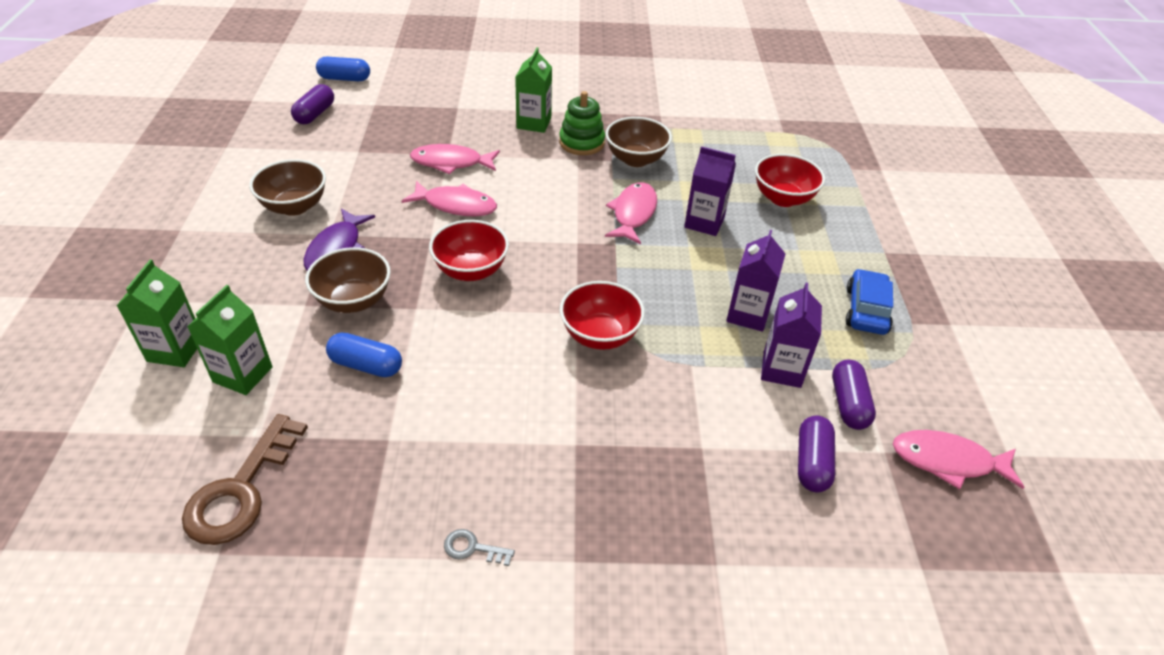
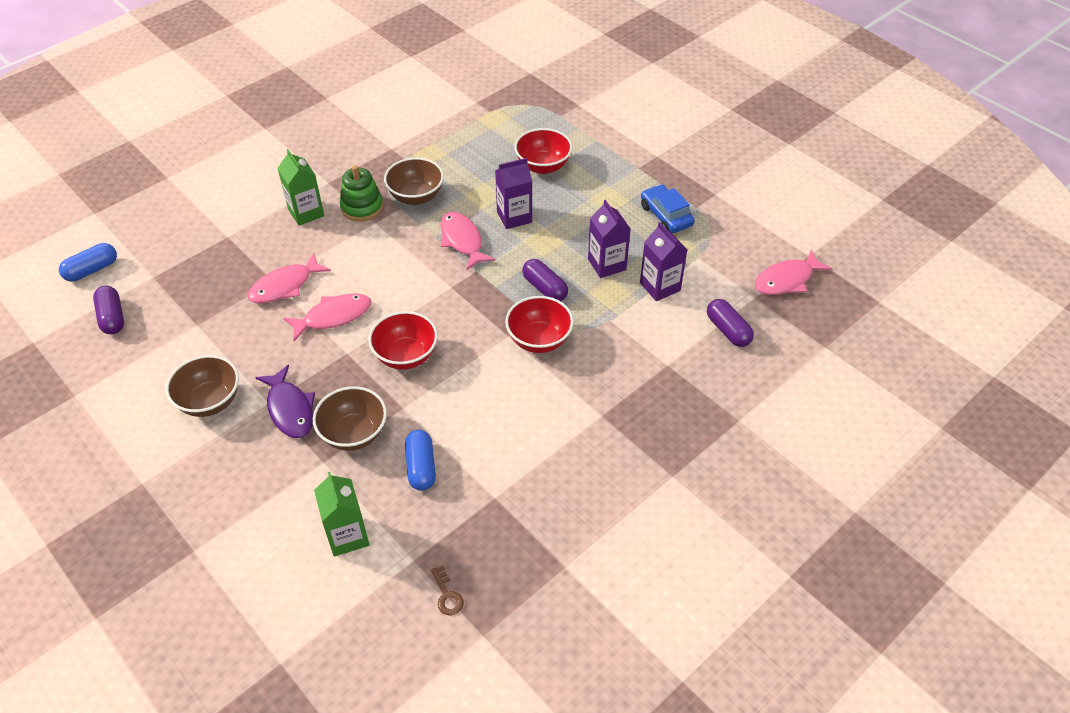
camera: 40 degrees left, 5 degrees up
(175, 350) = (275, 559): green carton -> none
(241, 489) = (447, 595): brown key -> brown key, size x0.44
(366, 365) = (421, 467): blue capsule -> blue capsule turned 75 degrees counterclockwise
(473, 548) = (616, 513): grey key -> none
(848, 404) = (712, 282): purple capsule -> purple capsule (545, 288)

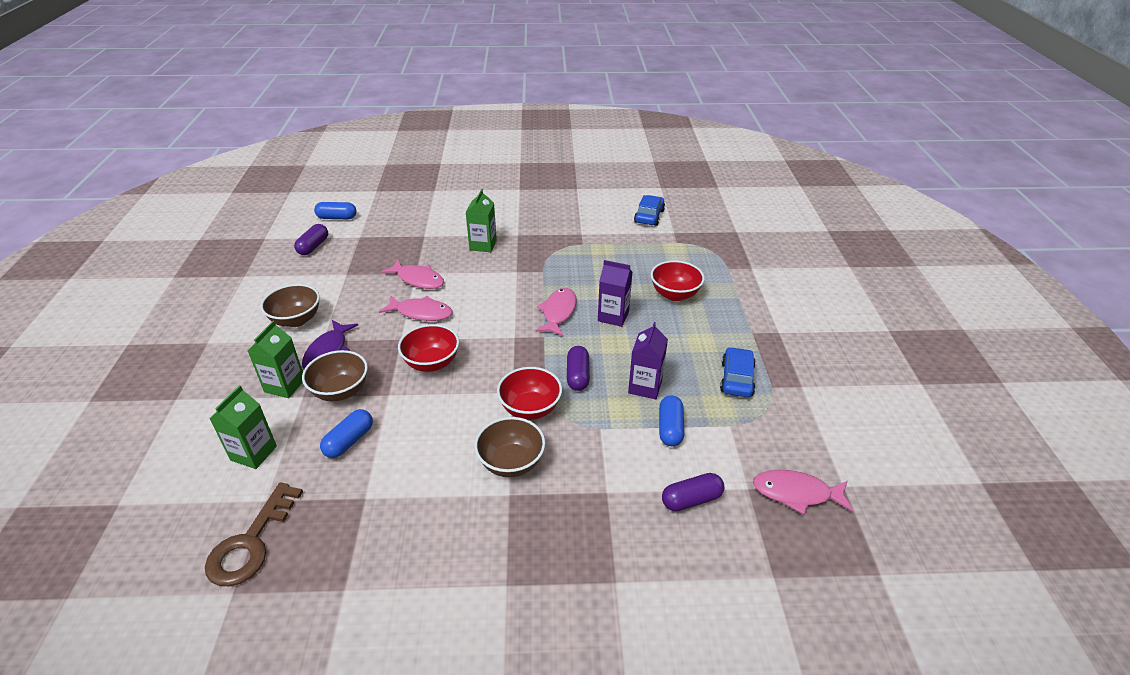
camera: 40 degrees right, 10 degrees down
(285, 286) = (418, 279): pink fish -> pink fish turned 150 degrees counterclockwise
(291, 465) = (285, 385): none -> green carton
(362, 207) = (520, 258): green stacking toy -> none
(416, 197) = (561, 269): brown bowl -> brown bowl (511, 463)
(435, 95) = (649, 216): none -> blue car
(447, 595) = (251, 542): brown key -> brown key, size x2.29
(660, 287) = (670, 428): purple carton -> blue capsule
(728, 330) = (691, 499): purple capsule -> purple capsule turned 60 degrees clockwise

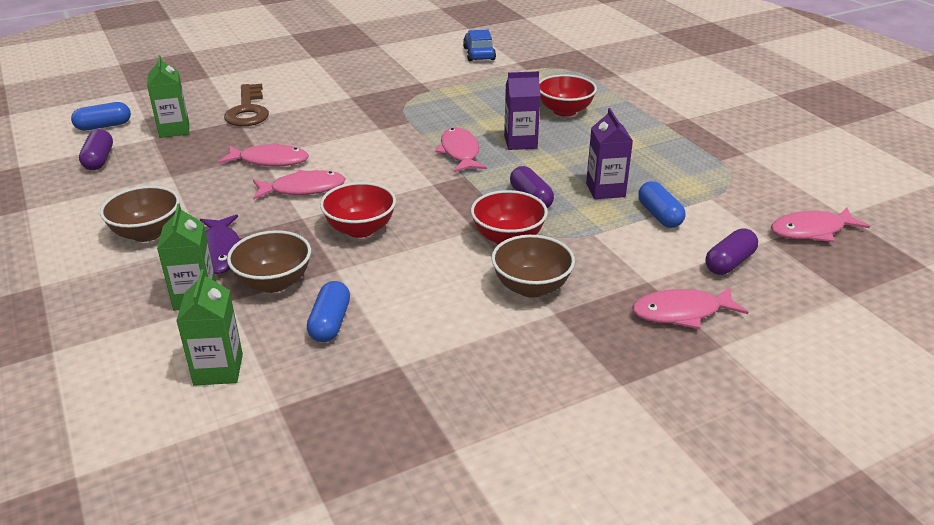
camera: 25 degrees left, 5 degrees down
(251, 542) = (300, 449): brown key -> brown key (248, 110)
(483, 245) = (318, 114): green carton -> green carton (174, 130)
(609, 534) = (681, 312): none -> pink fish
(736, 379) = (683, 162): blue car -> none

